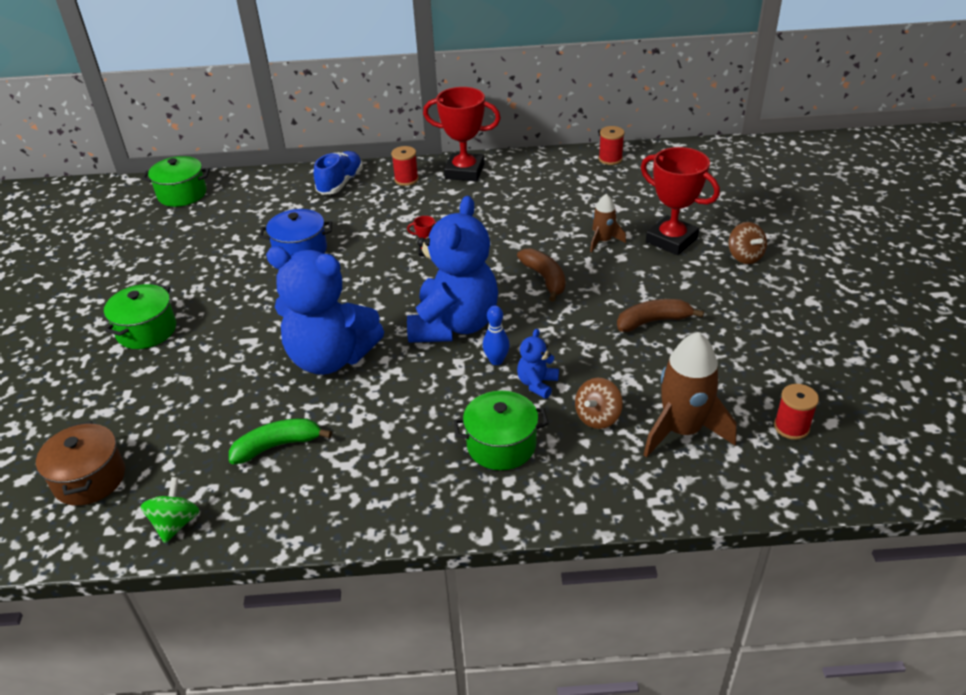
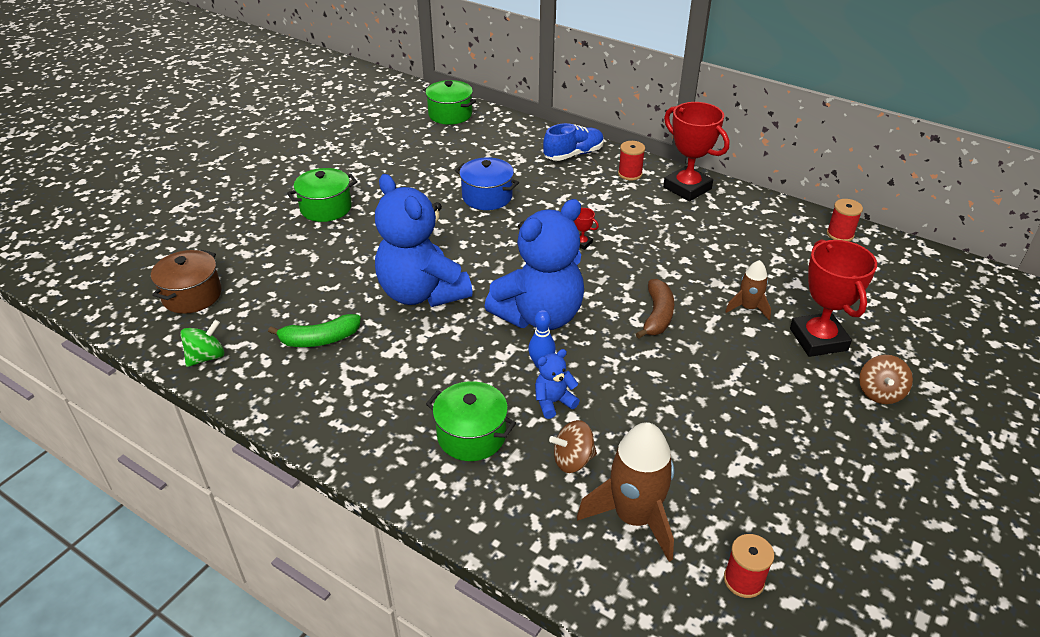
camera: 35 degrees right, 0 degrees up
(277, 446) = (320, 339): green banana -> green banana turned 150 degrees clockwise
(653, 321) = (716, 405): brown banana -> none

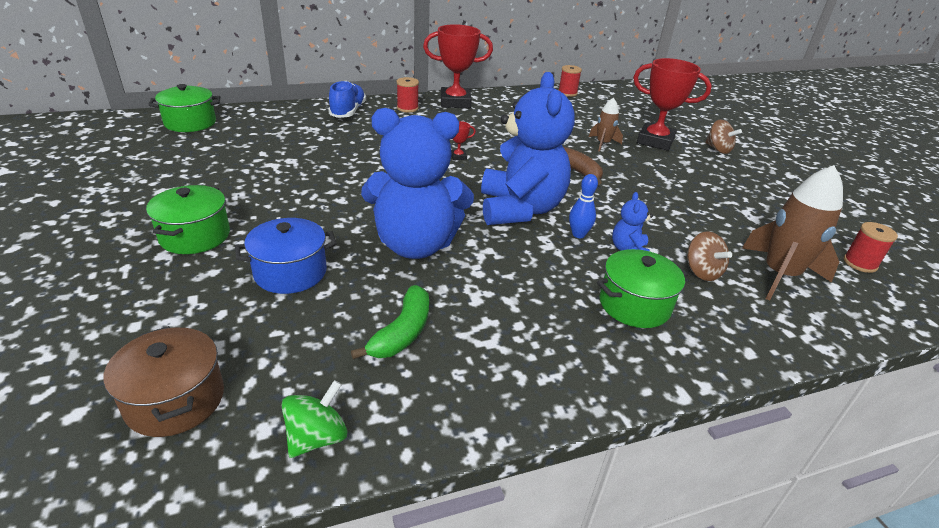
camera: 55 degrees left, 5 degrees down
(206, 357) = (317, 437): green spinning top -> green spinning top turned 45 degrees clockwise
(487, 197) = (336, 161): blue pot -> blue pot (290, 272)
(573, 460) = (701, 272): brown spinning top -> brown spinning top turned 45 degrees counterclockwise

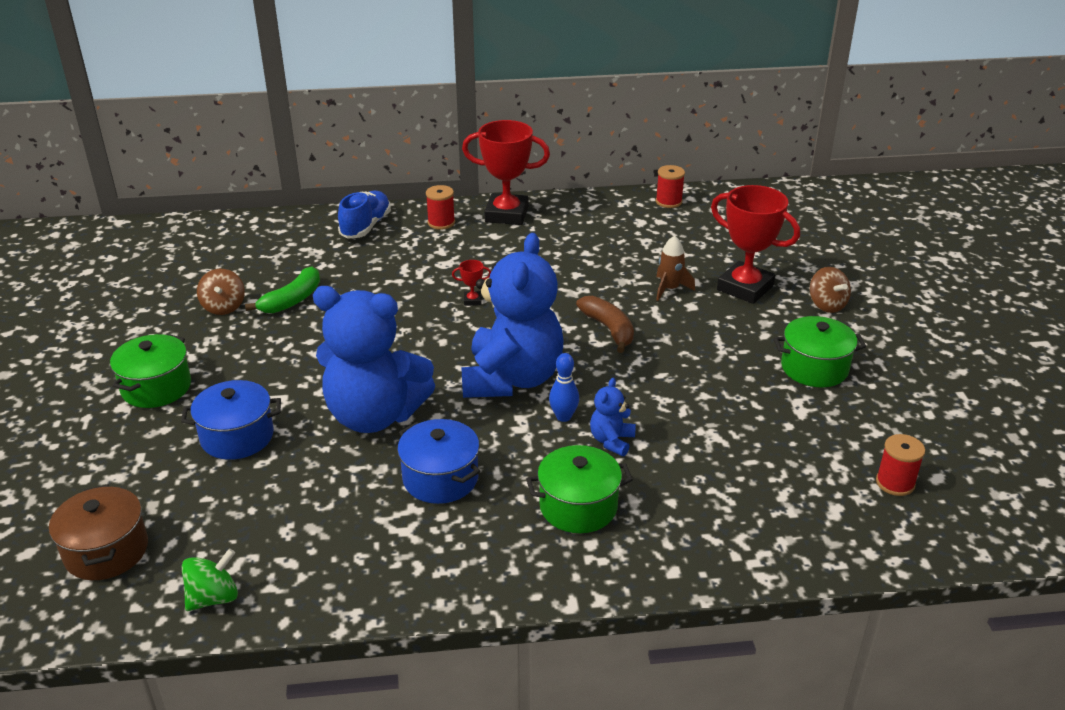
camera: 15 degrees right, 0 degrees up
(190, 123) = (182, 238): green pot -> green pot (814, 368)
(402, 333) = (323, 511): green banana -> green banana (292, 300)
(501, 292) = (440, 478): none -> blue pot
(701, 272) = (682, 475): brown spinning top -> brown spinning top (224, 307)
(779, 275) = (777, 488): brown rocket -> none

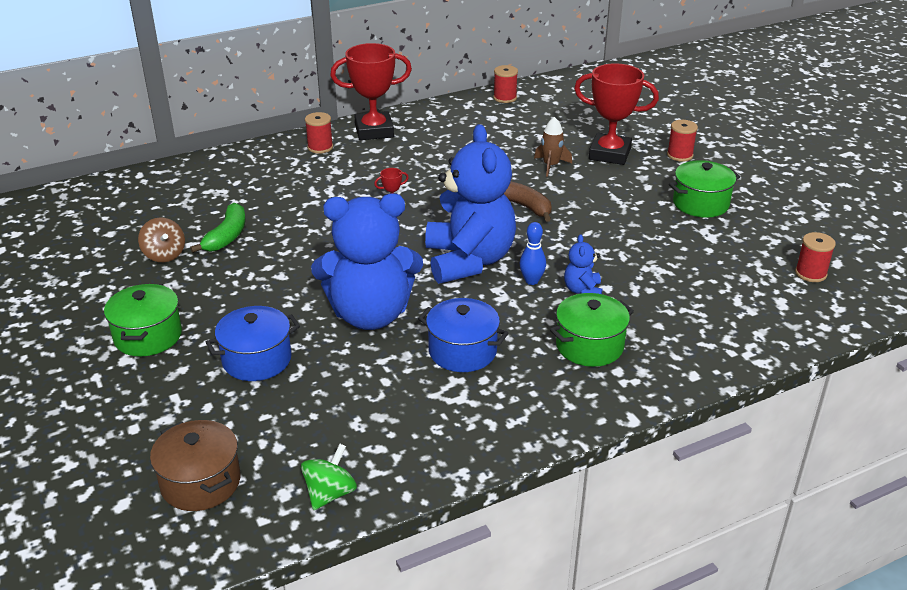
camera: 20 degrees left, 0 degrees up
(366, 226) = (252, 162): blue shoe -> none
(827, 305) = (680, 155): brown spinning top -> red spool

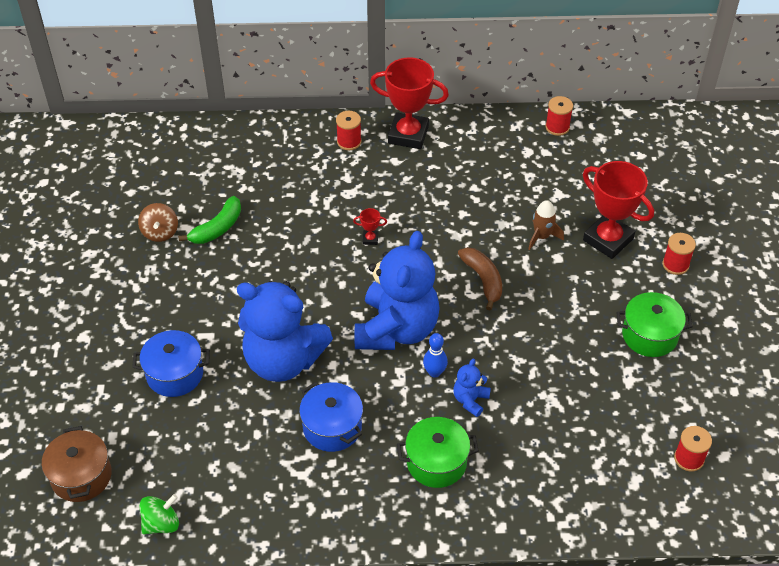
camera: 25 degrees right, 15 degrees up
(148, 336) = (109, 318): green pot -> none

